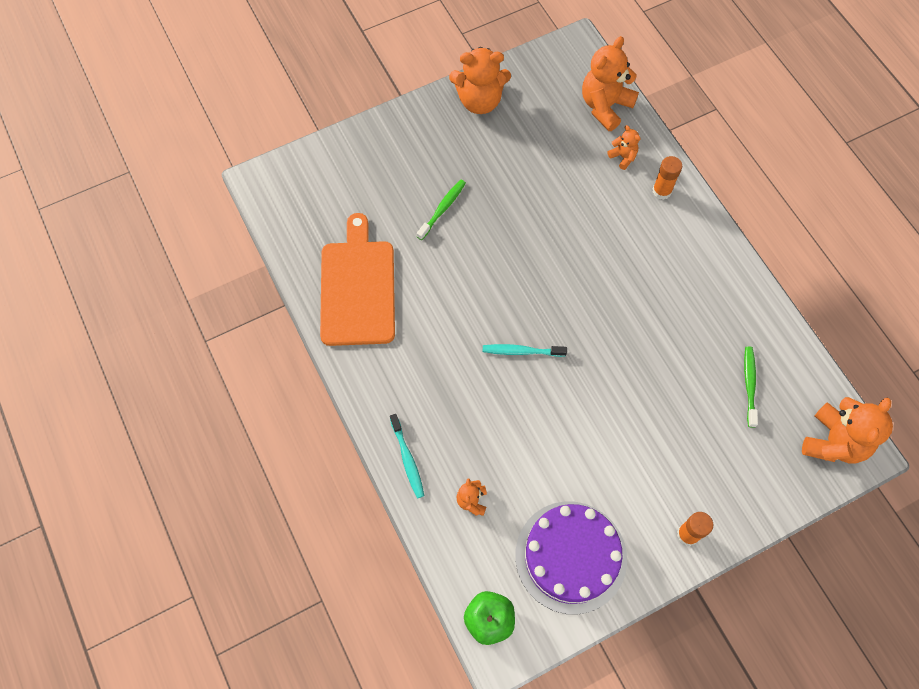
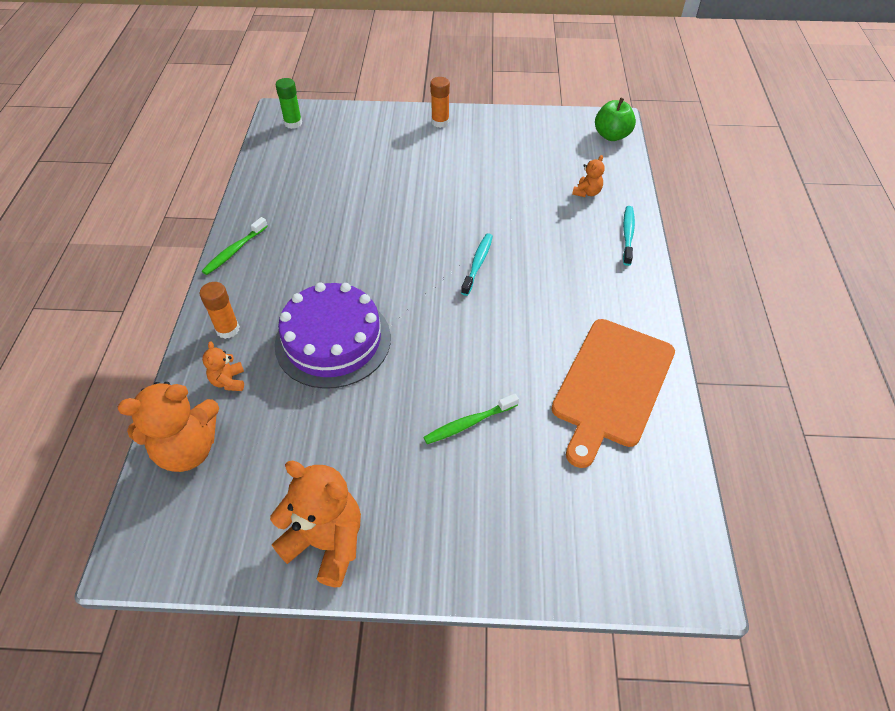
camera: 150 degrees left, 15 degrees down
(521, 351) = (478, 263): turquoise toothbrush -> turquoise toothbrush turned 105 degrees counterclockwise
(570, 556) = (531, 141): purple cake -> purple cake (333, 341)
(749, 385) = (314, 170): green toothbrush -> green toothbrush (234, 251)
(834, 442) = (293, 123): orange teddy bear -> green glue stick

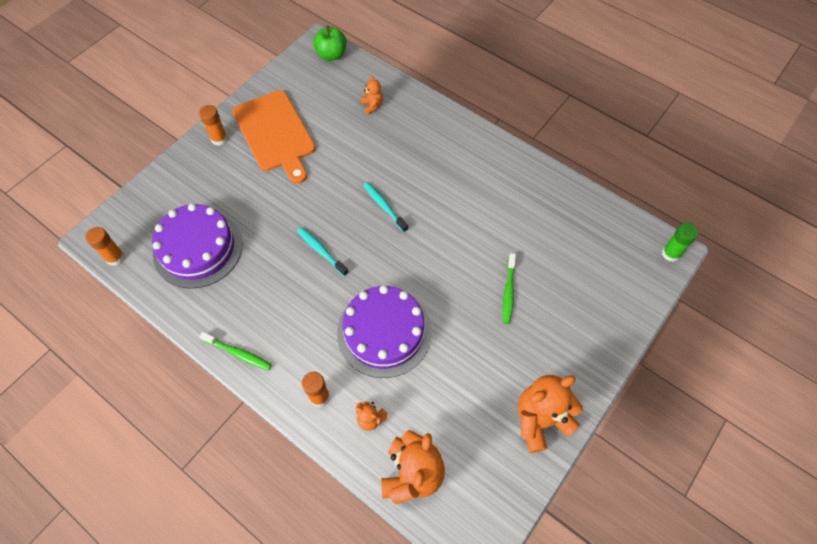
camera: 55 degrees left, 10 degrees up
(234, 251) = (238, 353): green toothbrush -> green toothbrush turned 45 degrees counterclockwise
(271, 132) = (115, 257): none -> orange glue stick
(293, 123) = (119, 235): green glue stick -> green glue stick (670, 253)
(318, 170) = (198, 248): none -> purple cake
(612, 385) = (533, 201): orange cutting board -> orange cutting board (275, 133)
(628, 235) = (427, 111): turquoise toothbrush -> turquoise toothbrush (321, 251)

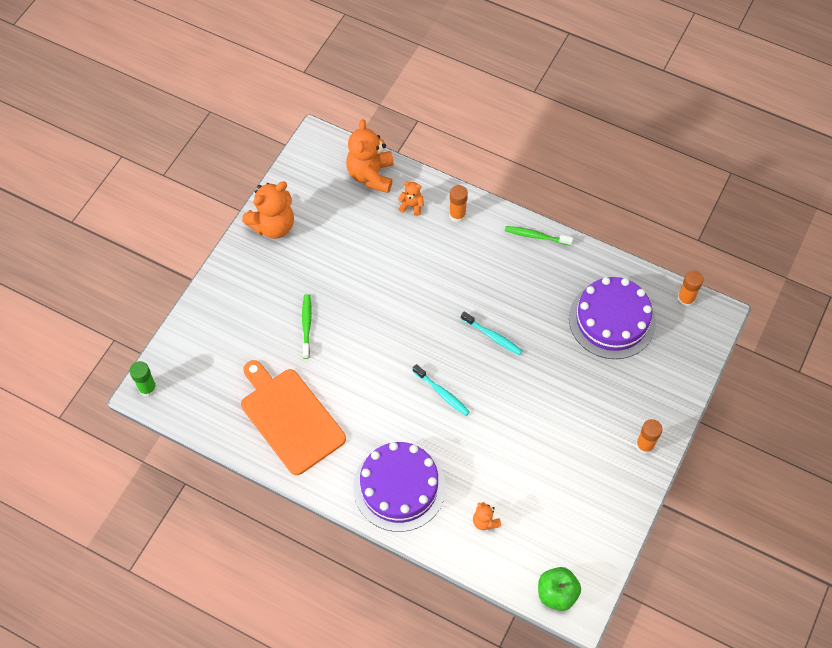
camera: 170 degrees right, 0 degrees up
(275, 133) = (585, 463): orange cutting board -> orange cutting board (290, 418)
(384, 332) = (415, 272): purple cake -> purple cake (399, 487)

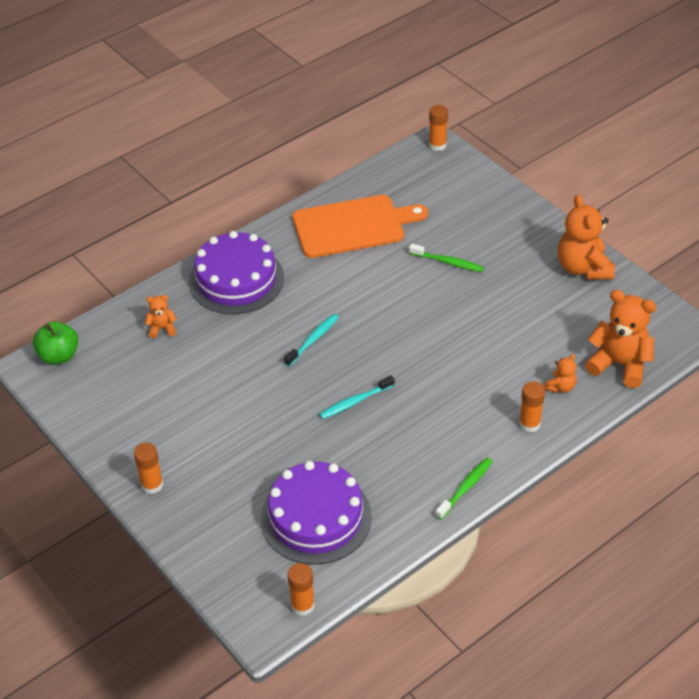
camera: 115 degrees right, 15 degrees down
(147, 388) = (437, 145): green glue stick -> orange glue stick
(442, 393) = (313, 340): turquoise toothbrush -> turquoise toothbrush turned 150 degrees clockwise

